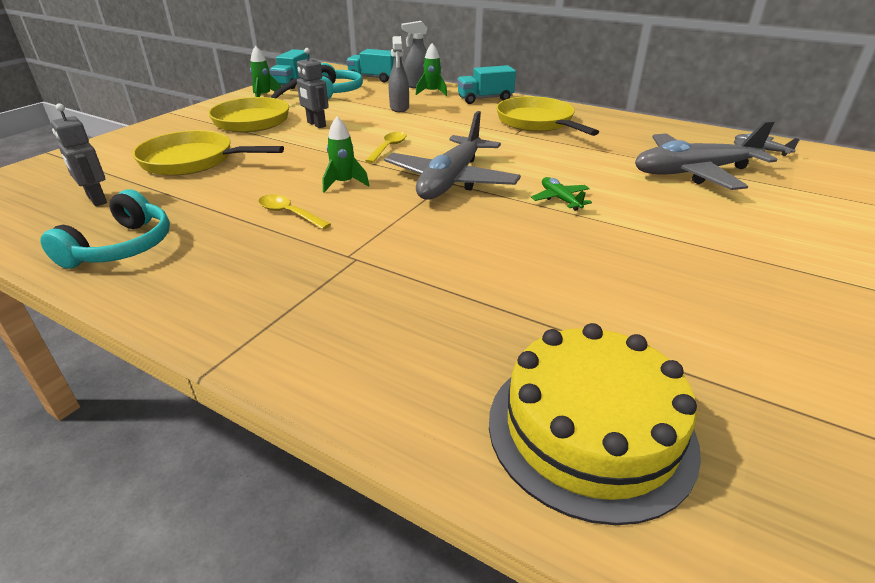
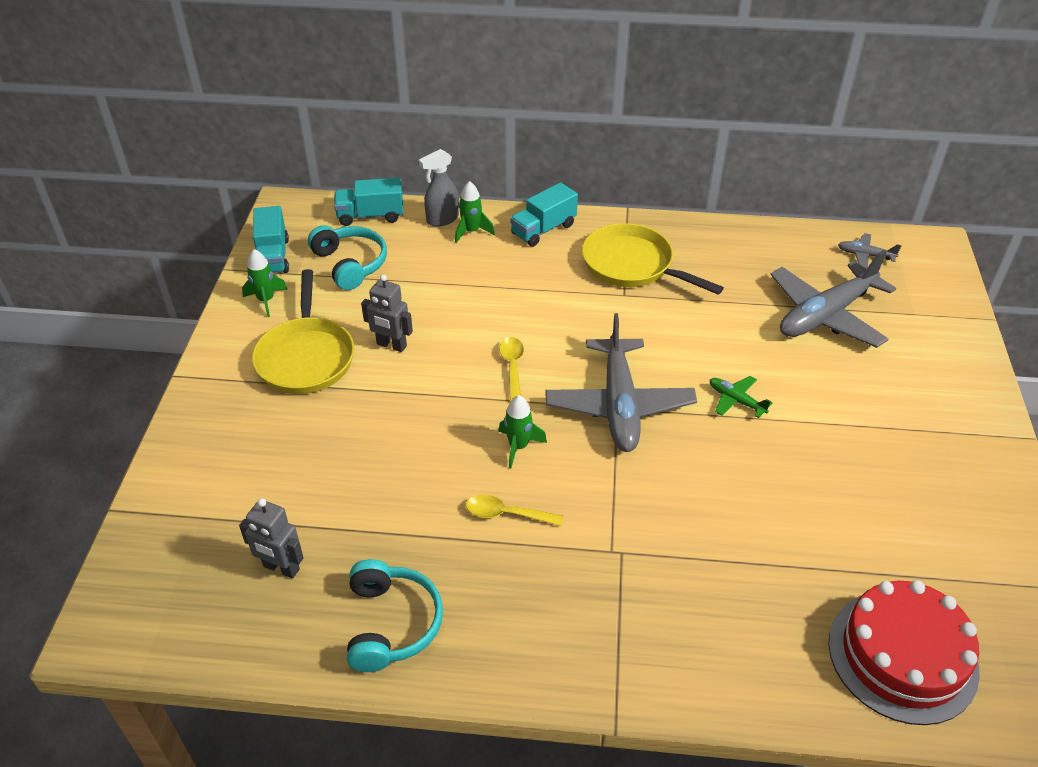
camera: 25 degrees left, 10 degrees up
(193, 161) = (316, 464): yellow pan -> none
(399, 108) = (460, 279): grey spray bottle -> none
(590, 430) = (902, 655): yellow cake -> red cake

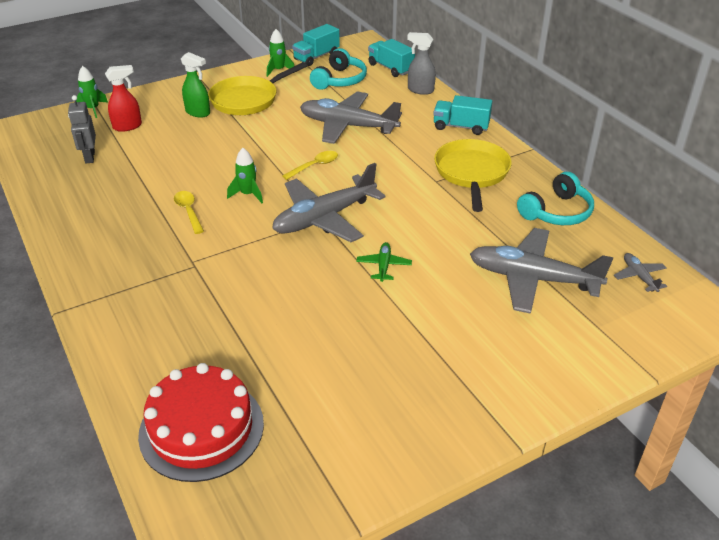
camera: 55 degrees right, 5 degrees down
(242, 498) = (128, 126): none -> red spray bottle
(285, 414) = (198, 112): none -> green spray bottle
(391, 345) = (287, 120): grey robot -> none
(391, 624) = (77, 205): turquoise headphones -> turquoise headphones (557, 212)
(457, 305) = (347, 126): none -> grey plane
(471, 231) = (422, 104): green rocket -> green rocket (93, 109)

